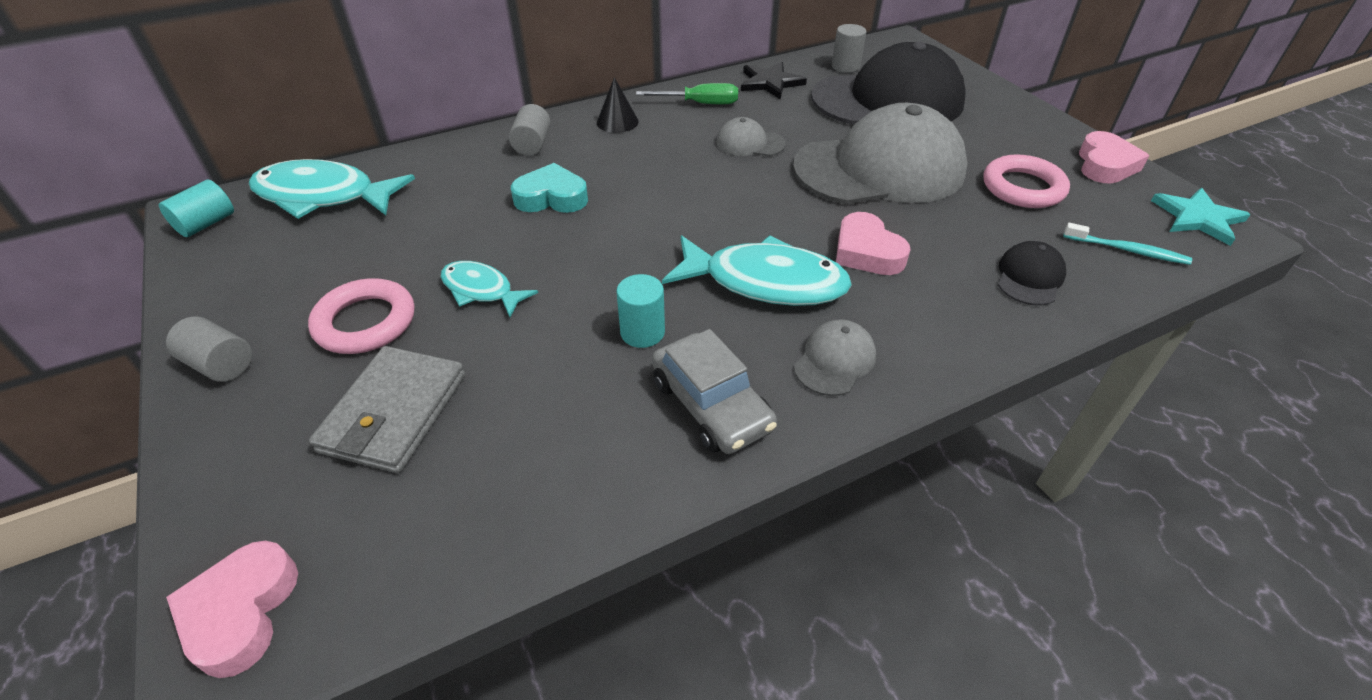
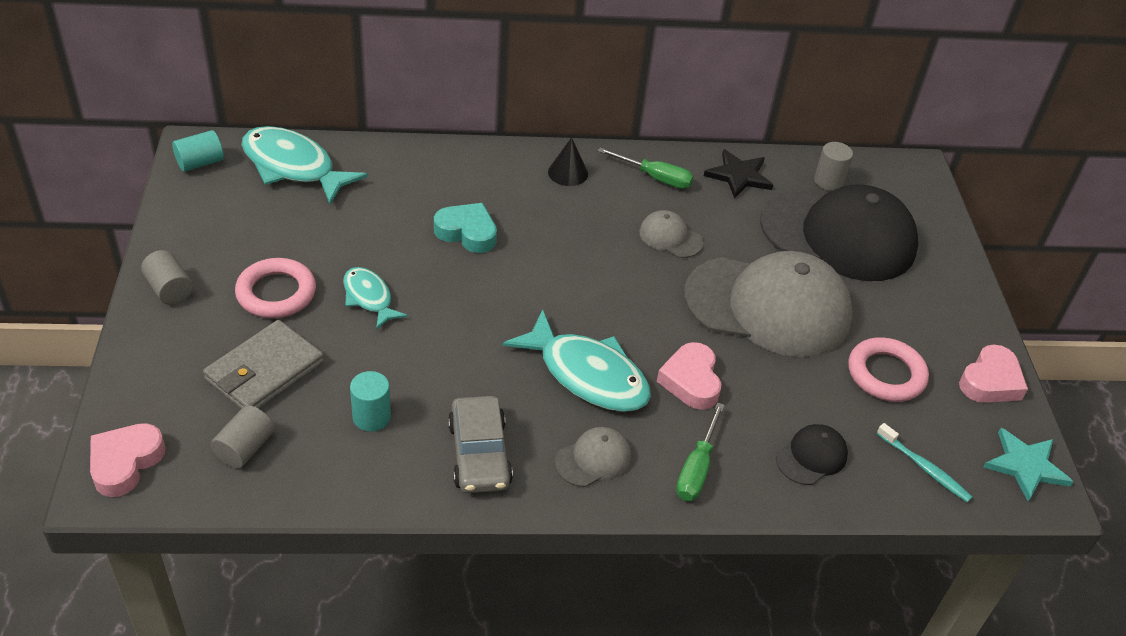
camera: 20 degrees right, 0 degrees up
(532, 144) = (481, 172): grey cylinder -> grey cylinder (245, 448)
(642, 332) = (466, 379): turquoise cylinder -> turquoise cylinder (371, 417)
(940, 329) = (697, 468): none -> green screwdriver

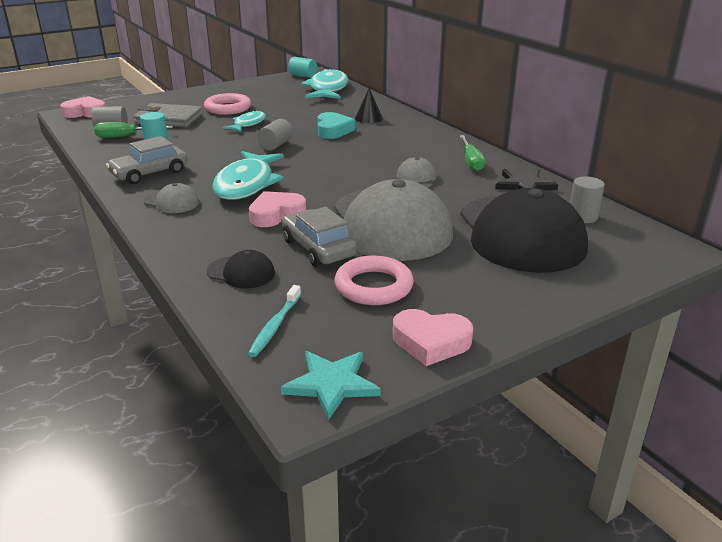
camera: 65 degrees right, 15 degrees down
(169, 289) = (206, 92): grey cylinder -> grey cylinder (276, 145)
(568, 173) = (430, 139): black cone -> black cone (368, 118)
(697, 468) = (190, 234): green screwdriver -> green screwdriver (125, 136)
(791, 380) = (318, 248): none -> grey car

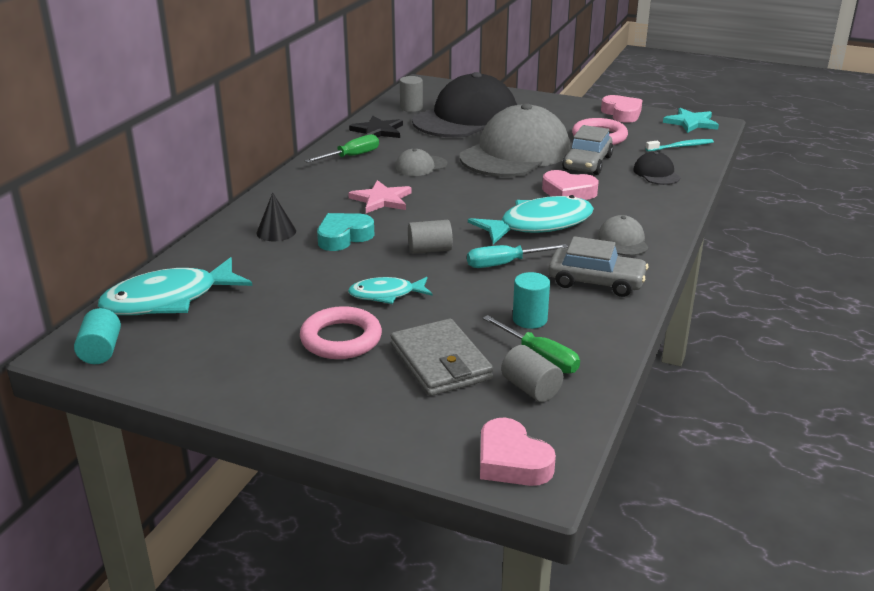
camera: 125 degrees left, 0 degrees up
(220, 158) = (504, 264): none -> turquoise screwdriver
(371, 151) = (381, 200): none -> pink star

